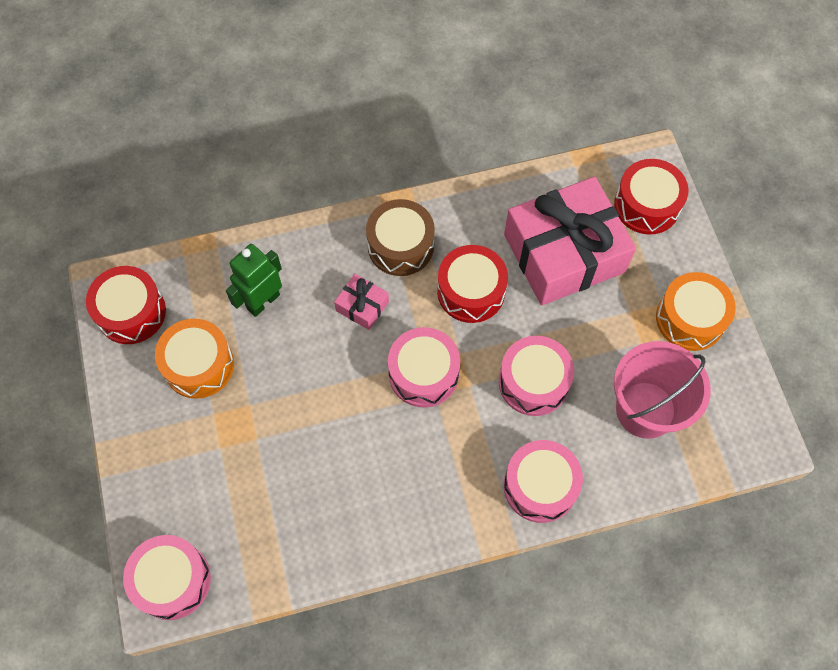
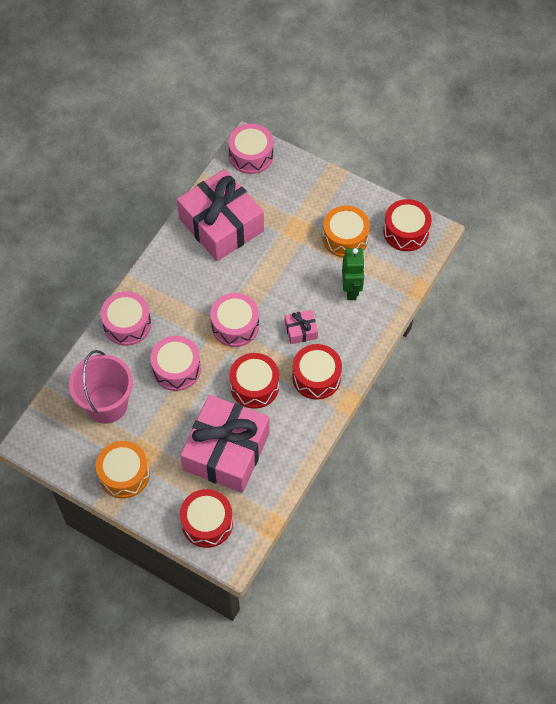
camera: 135 degrees right, 5 degrees down
(309, 515) = (221, 225): none -> pink gift
(400, 246) = (316, 377): brown drum -> red drum

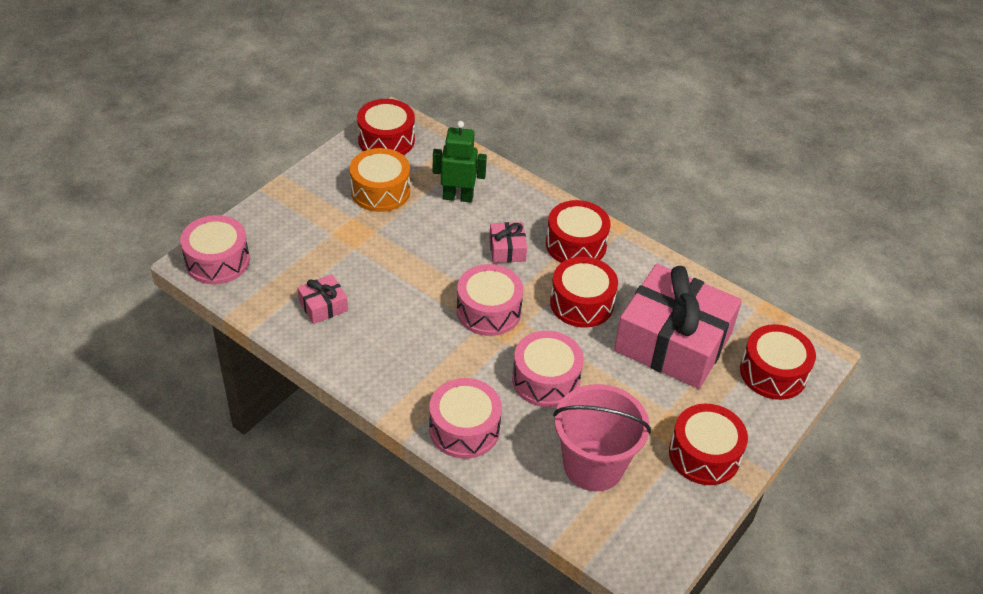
camera: 85 degrees left, 15 degrees down
(124, 474) = (704, 455): orange drum -> red drum
(221, 225) = (323, 306): pink gift -> pink gift, size x0.42

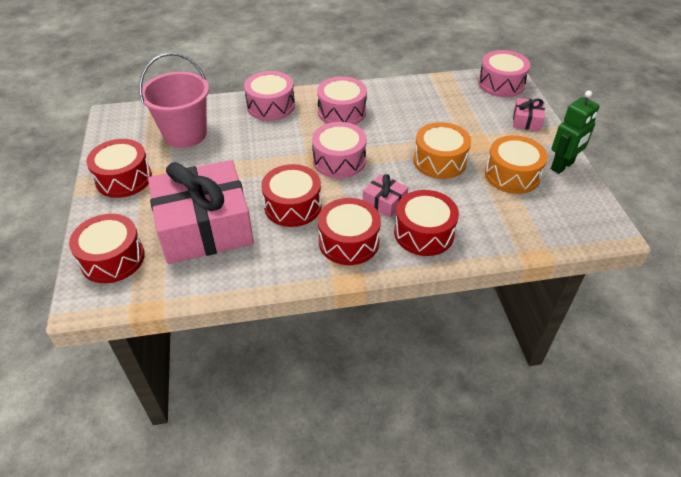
camera: 135 degrees right, 0 degrees up
(323, 306) = (420, 102): pink gift -> pink gift (526, 121)
(386, 140) = (579, 210): red drum -> red drum (424, 233)
(411, 243) = (439, 161): none -> orange drum
(458, 197) = (468, 210): green robot -> green robot (562, 166)
(546, 380) = (259, 152): pink drum -> pink drum (342, 112)

